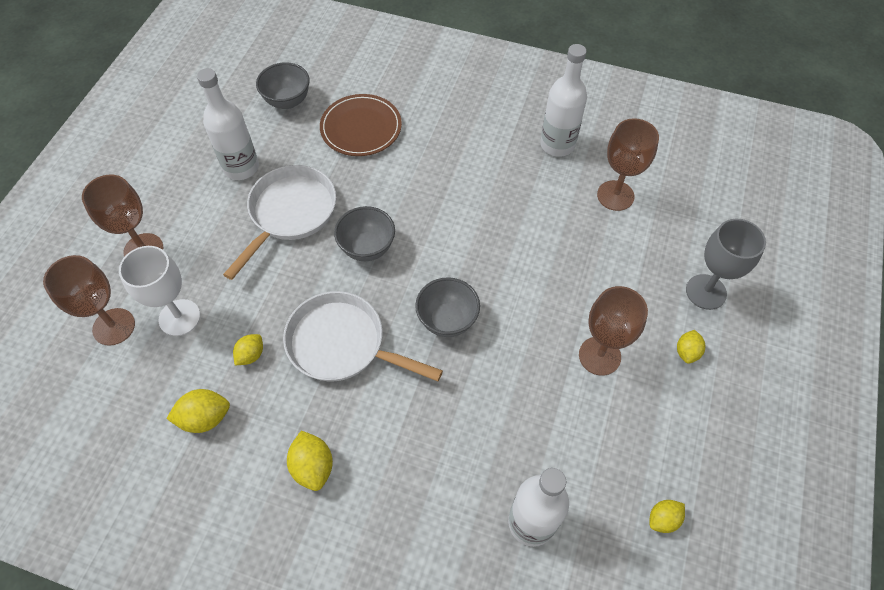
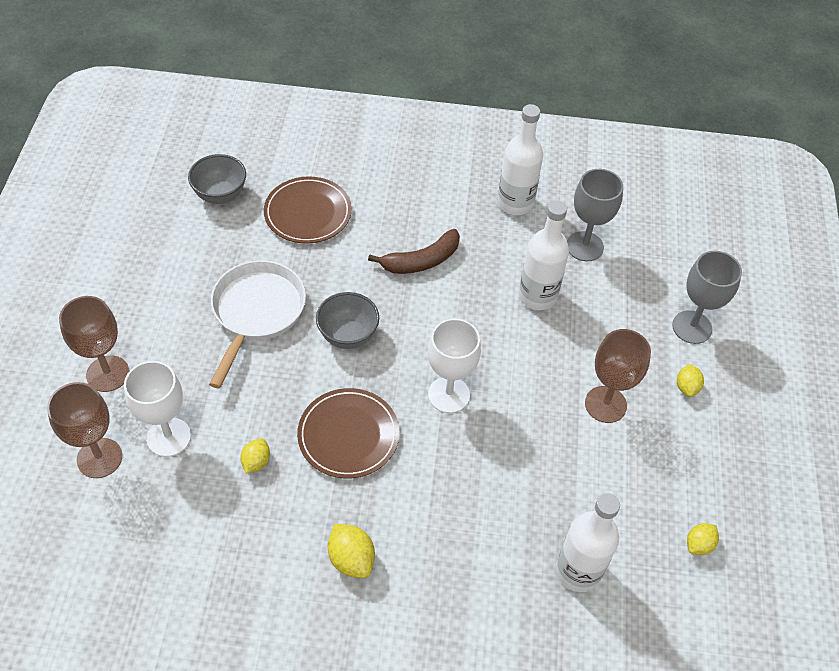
camera: 15 degrees left, 5 degrees down
(205, 418) = (226, 532): yellow lemon -> none
(241, 167) = (190, 272): white bottle -> white bottle (537, 296)
(342, 344) = (348, 435): white pan -> brown plate
(447, 320) = (448, 394): grey bowl -> white goblet
(454, 187) = (421, 261): none -> brown banana
(615, 195) = (584, 246): brown goblet -> grey goblet

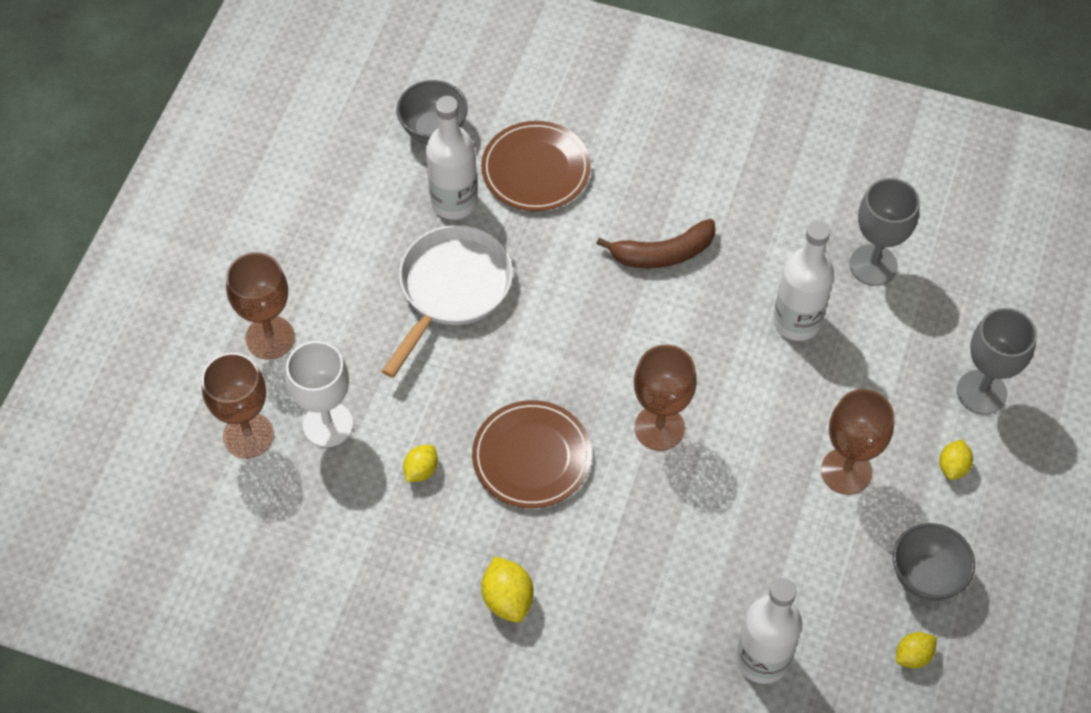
camera: 15 degrees right, 5 degrees up
(348, 335) = (554, 335): grey bowl -> grey bowl (926, 576)
(448, 394) = (659, 428): white goblet -> brown goblet
(515, 203) = (798, 194): white bottle -> white bottle (454, 202)

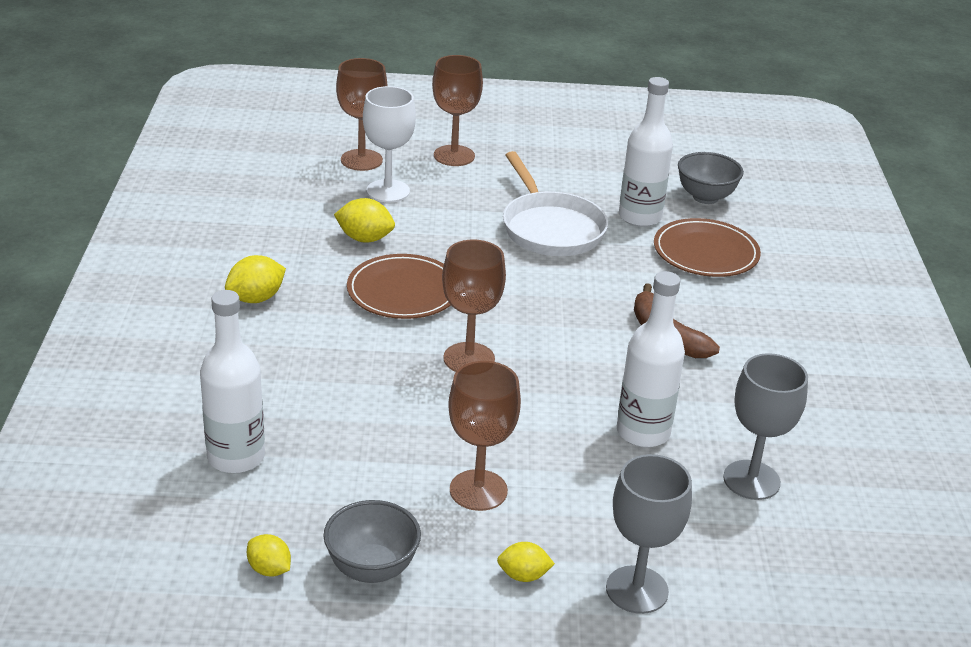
camera: 70 degrees right, 25 degrees down
(421, 470) = (365, 239): yellow lemon -> yellow lemon, size x1.51
(452, 289) = (550, 228): white pan -> white pan turned 60 degrees clockwise

